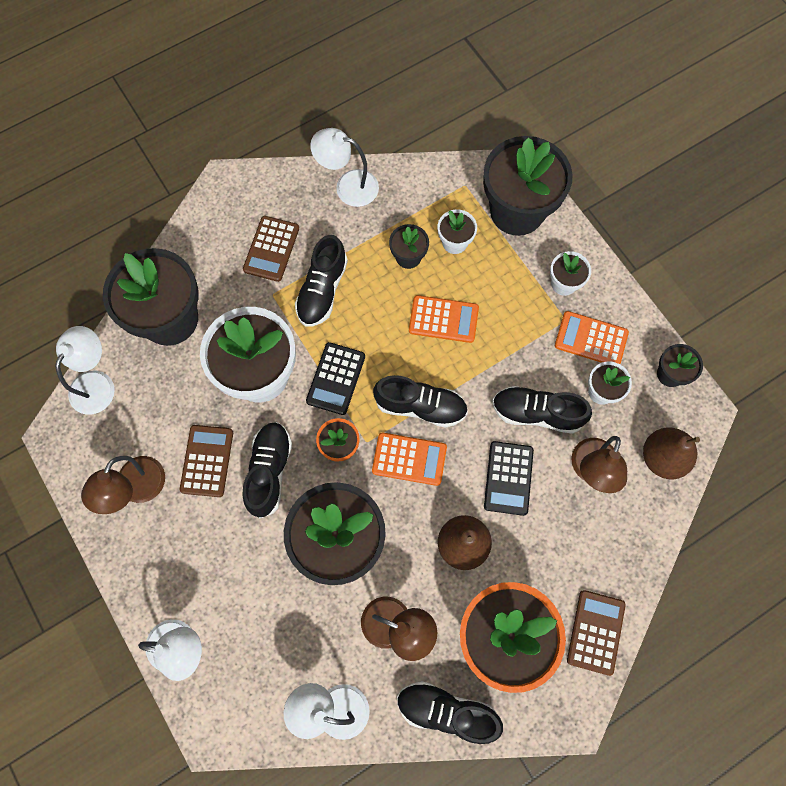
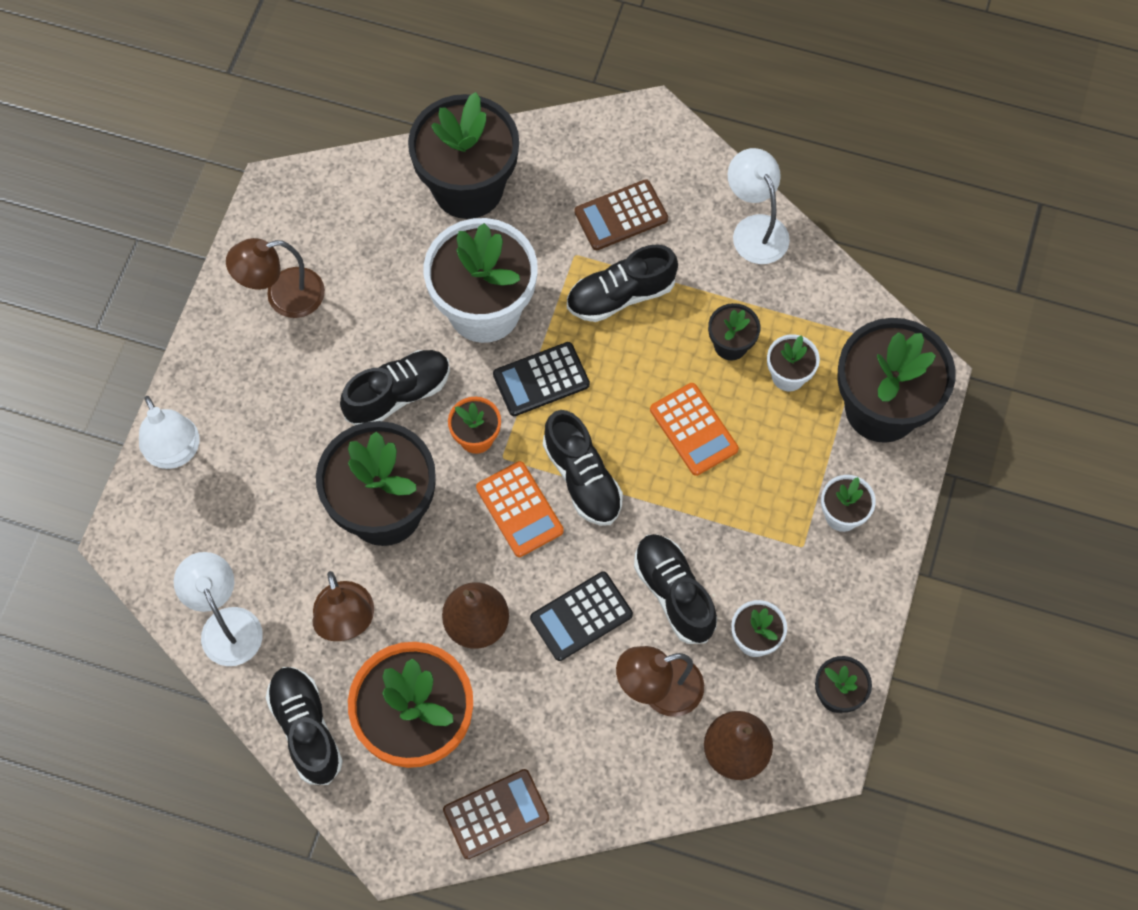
camera: 50 degrees right, 5 degrees down
(97, 383) = (351, 180): white lamp -> none
(207, 461) = (361, 333): brown calculator -> none
(591, 339) = (803, 587): orange calculator -> none

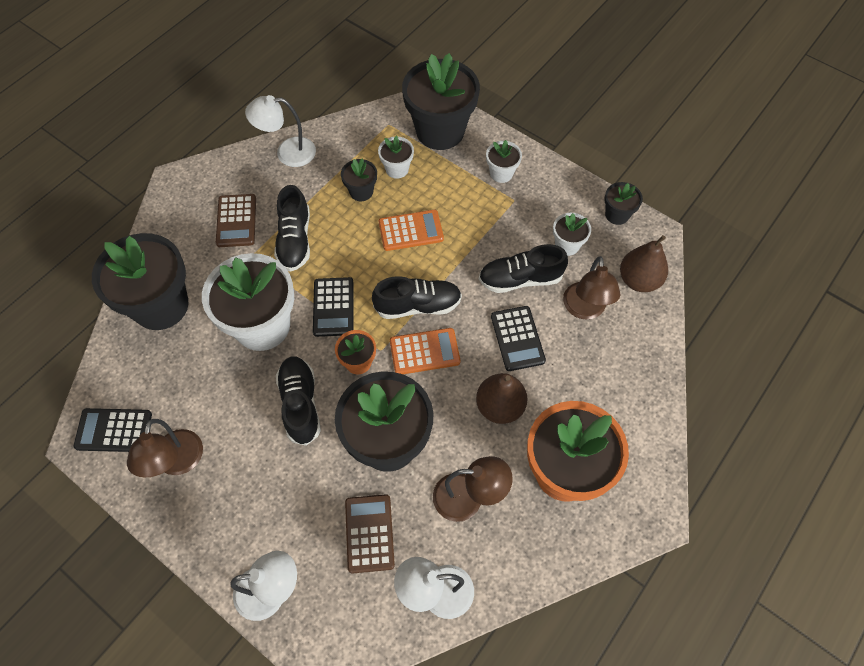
camera: 70 degrees left, 5 degrees down
(298, 215) = (114, 430): none -> black calculator
(306, 729) = (542, 555): black shoe -> none
(496, 814) = (644, 438): brown calculator -> brown calculator (369, 533)

